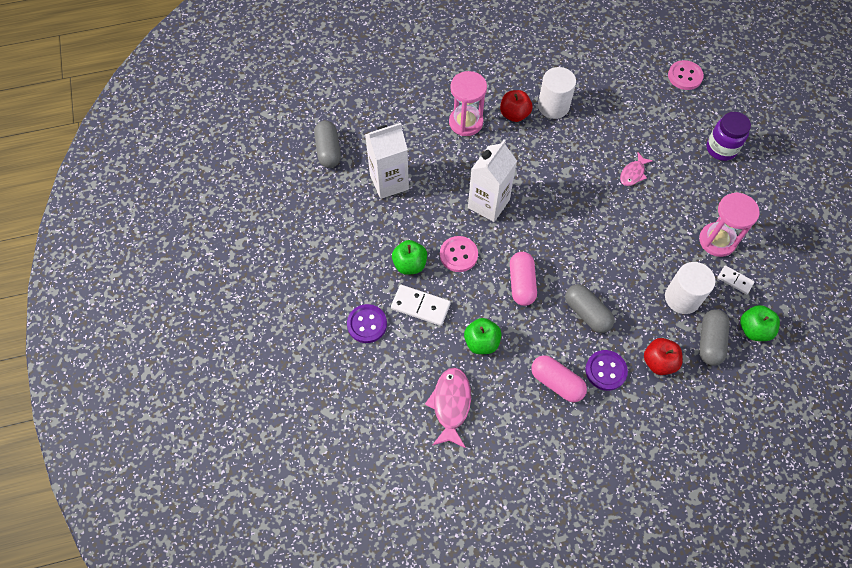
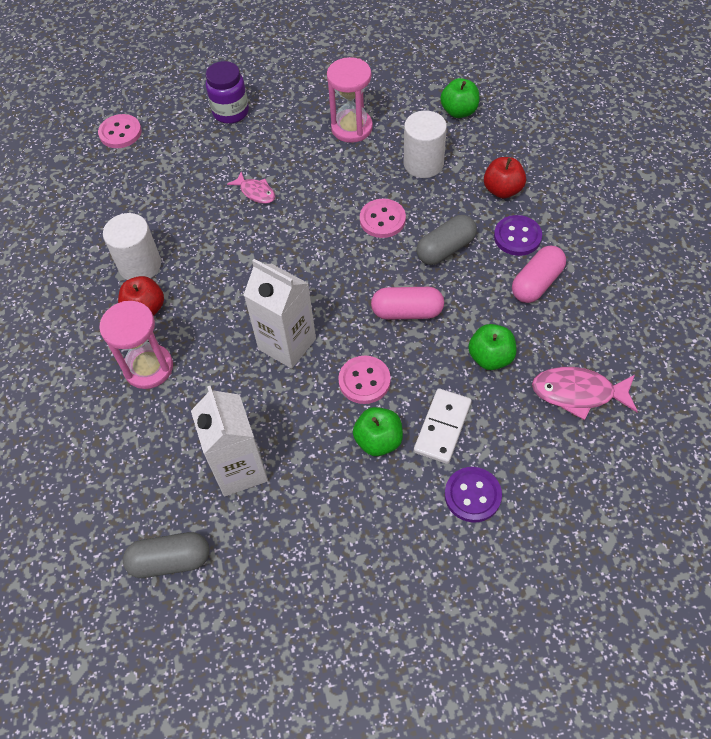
camera: 85 degrees left, 5 degrees down
(614, 266) = (382, 220): none -> pink button
(710, 341) = (475, 146): grey capsule -> none
(735, 280) = (401, 119): white domino -> none

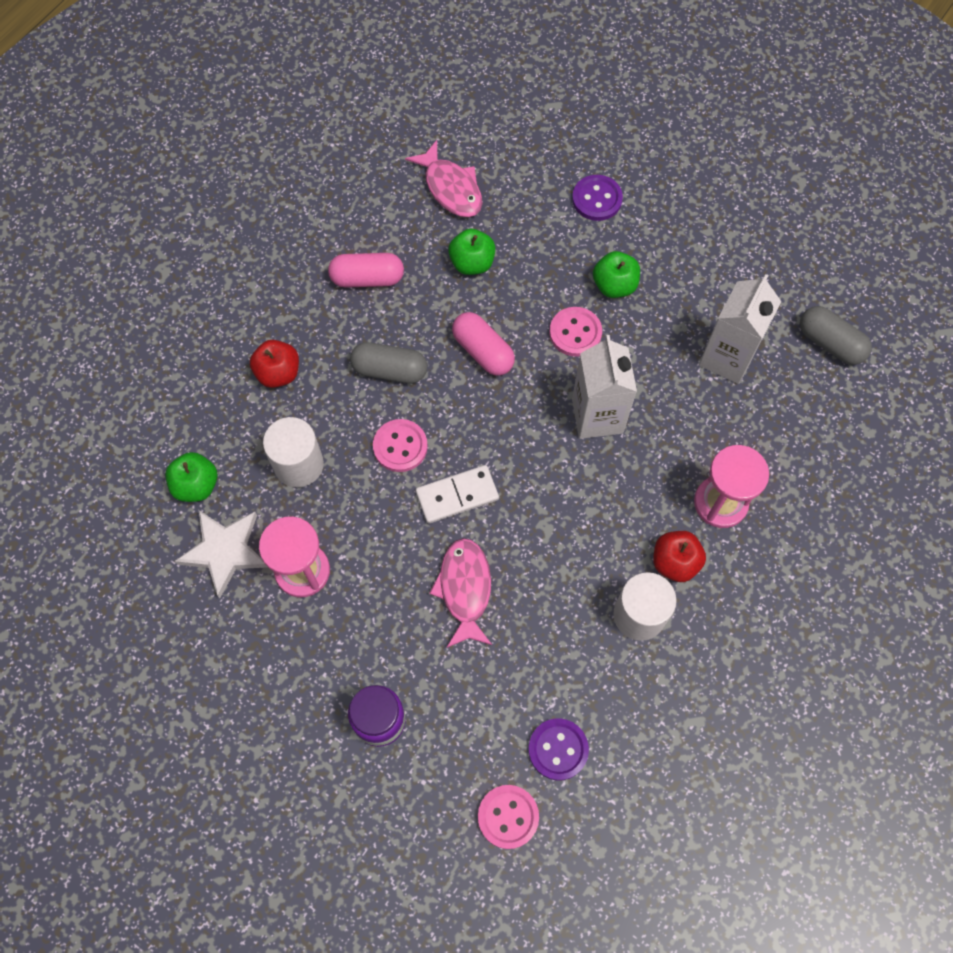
camera: 135 degrees left, 10 degrees up
(256, 192) = (464, 589): pink fish -> pink fish, size x1.63
(401, 102) = (225, 551): none -> white star
(442, 427) = (563, 253): white domino -> white domino (457, 496)
(517, 237) = (327, 324): purple button -> purple button (558, 749)

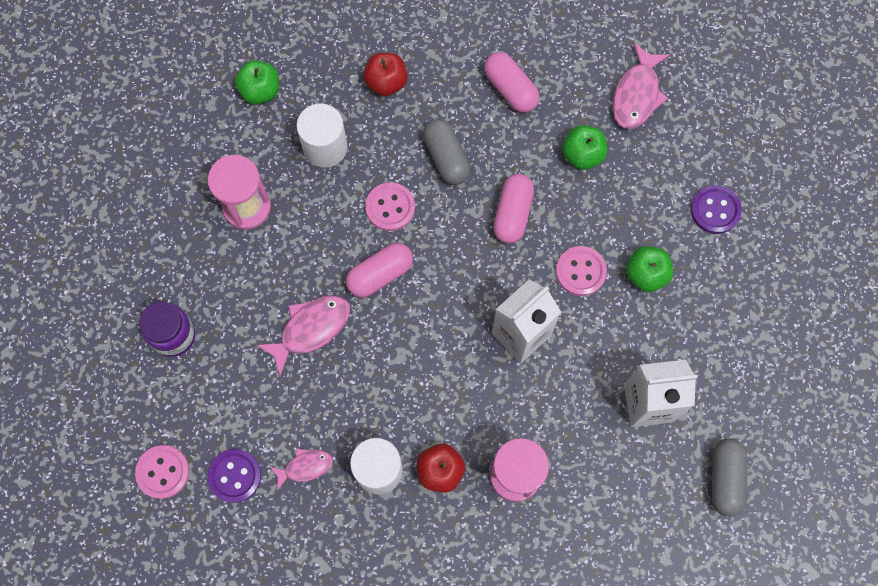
camera: 55 degrees right, 5 degrees up
(225, 551) = (225, 145): white star -> none
(457, 496) = (380, 274): white domino -> pink capsule
(593, 678) = (305, 467): none -> pink fish

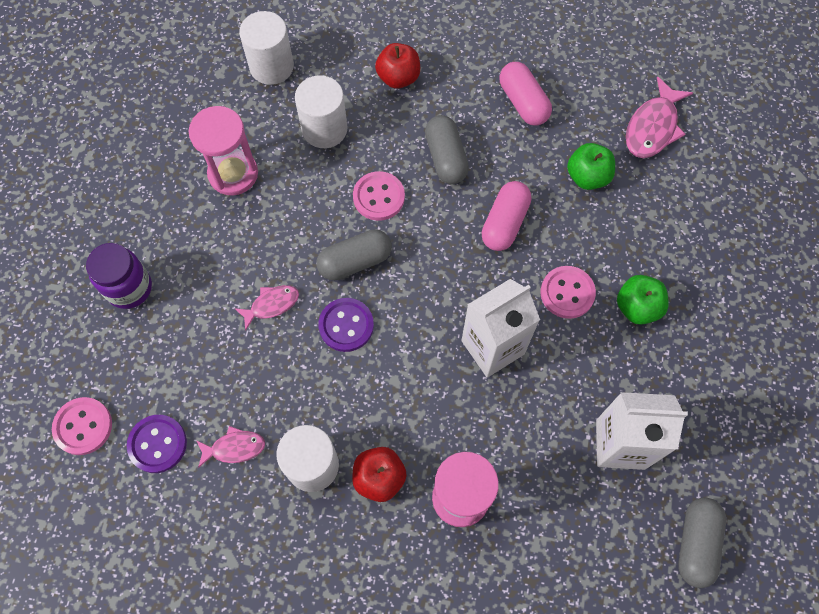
camera: 10 degrees right, 5 degrees down
(260, 90) = (271, 66): green apple -> white cylinder
(311, 329) = (271, 305): pink fish -> pink fish, size x0.61
(380, 274) = (355, 261): pink capsule -> grey capsule
(715, 210) = (720, 254): purple button -> purple button (346, 325)

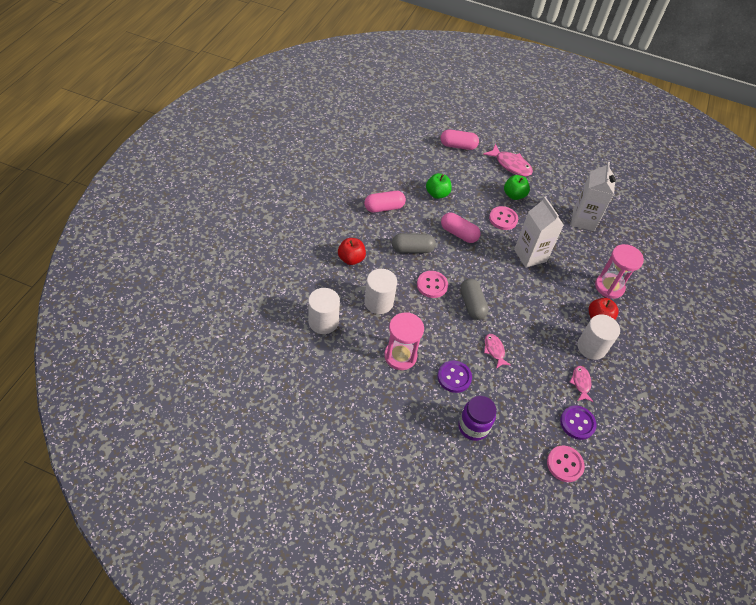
camera: 85 degrees left, 15 degrees down
(346, 325) = (511, 316): purple button -> purple button (454, 377)
(653, 127) = (413, 161): pink fish -> pink fish (511, 165)
(696, 543) = (630, 207): grey capsule -> none
(729, 195) = (458, 146): none -> pink capsule

